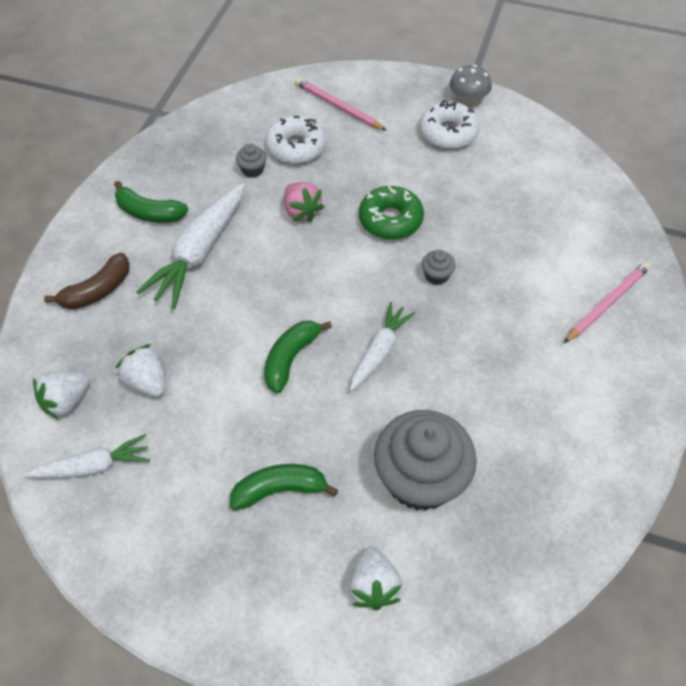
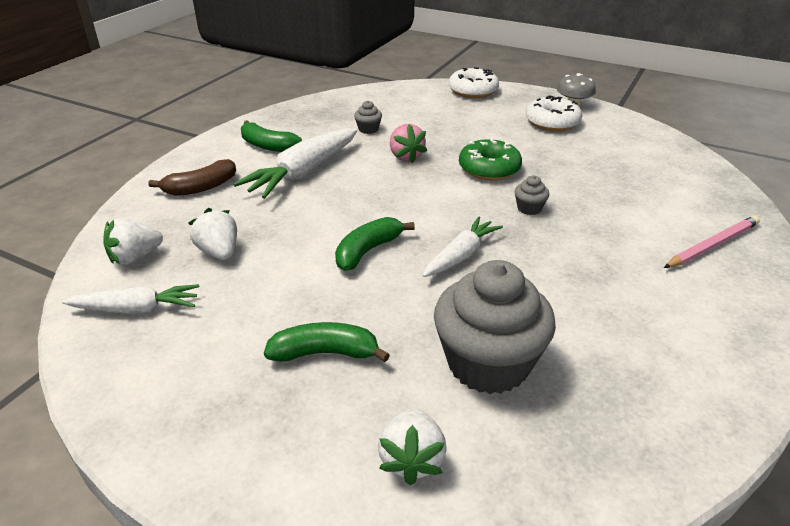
camera: 10 degrees right, 20 degrees down
(296, 147) = (411, 120): white donut -> white donut (473, 91)
(338, 107) = (454, 101): pink pencil -> none

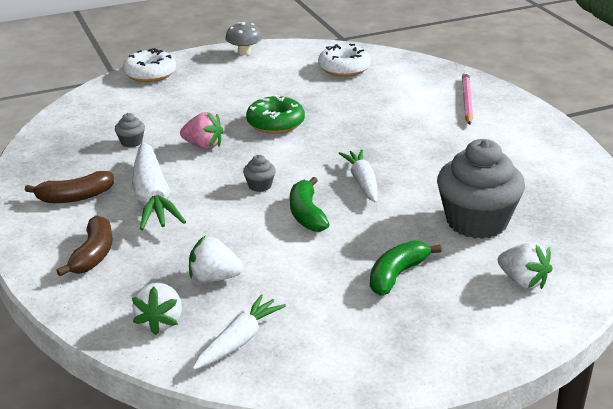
camera: 50 degrees left, 5 degrees down
(268, 146) = (75, 197): green banana -> brown banana
(529, 208) = (346, 134): grey cupcake -> grey cupcake (260, 186)
(552, 122) = (254, 71): white donut -> white donut (344, 68)

